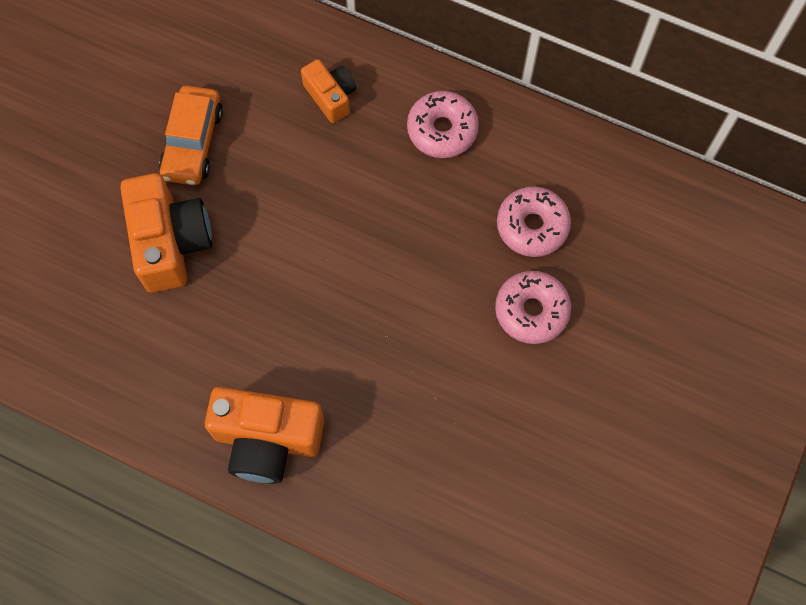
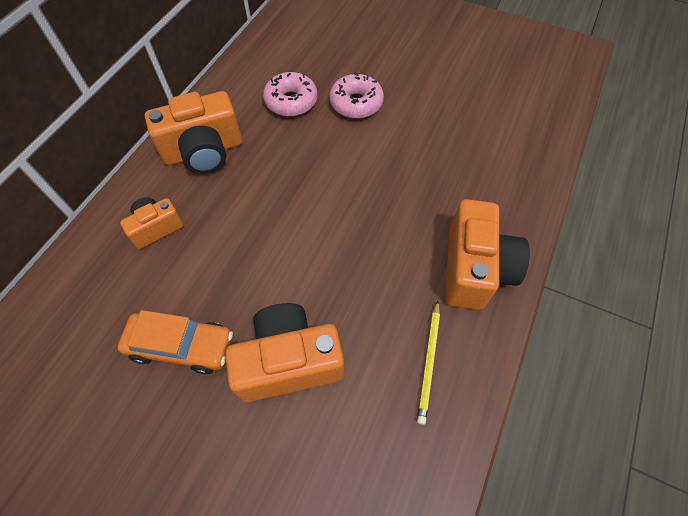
camera: 90 degrees left, 10 degrees down
(161, 378) = (429, 362): none -> yellow pencil
(442, 130) = (204, 151): pink donut -> orange camera

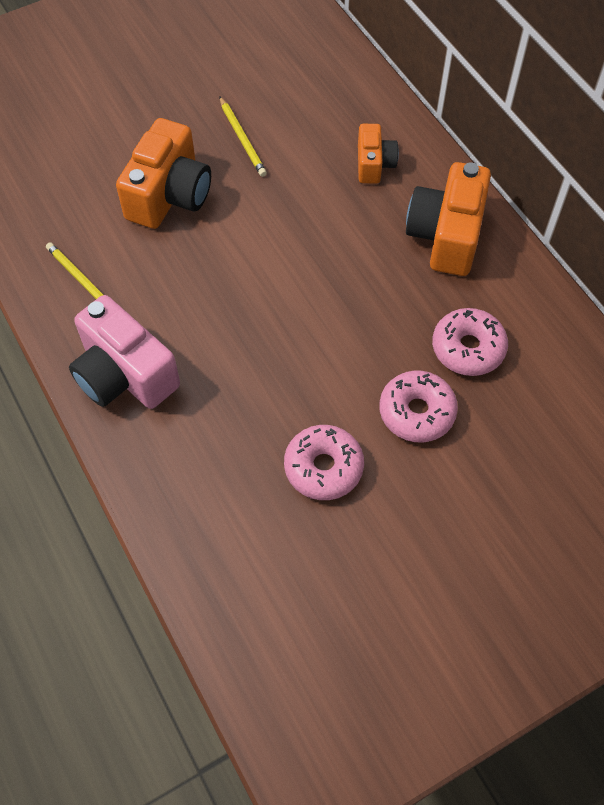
camera: 125 degrees right, 0 degrees up
(181, 346) = (242, 139): orange car -> yellow pencil
(430, 125) = (323, 467): none -> pink donut
(474, 269) = (124, 374): orange camera -> pink camera

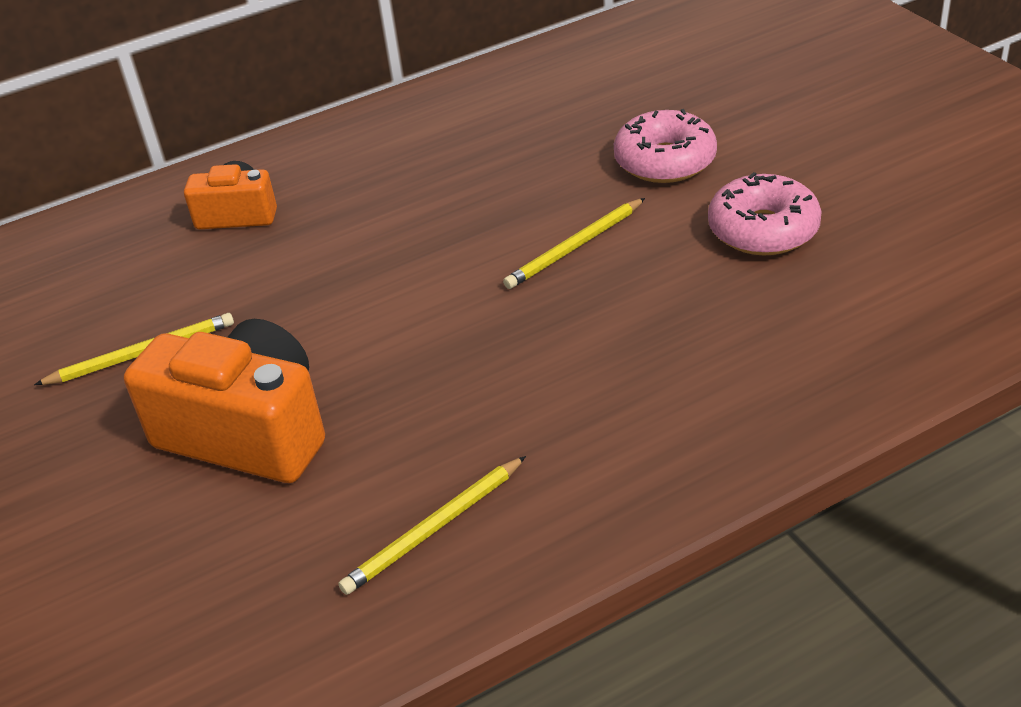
camera: 85 degrees left, 20 degrees down
(124, 374) = (632, 447): pink camera -> none
(317, 351) = (575, 247): none -> yellow pencil
(446, 235) = (381, 149): orange camera -> none
(468, 348) = (564, 127): pink donut -> none

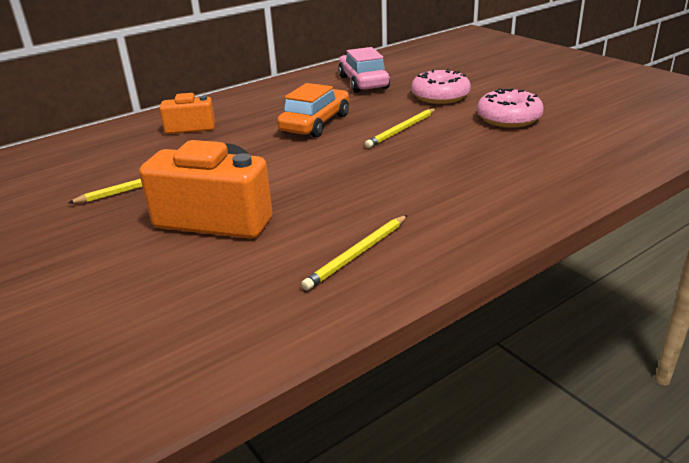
camera: 10 degrees left, 10 degrees down
(438, 220) = (315, 123): none -> orange car
(543, 113) = (363, 82): none -> pink car

